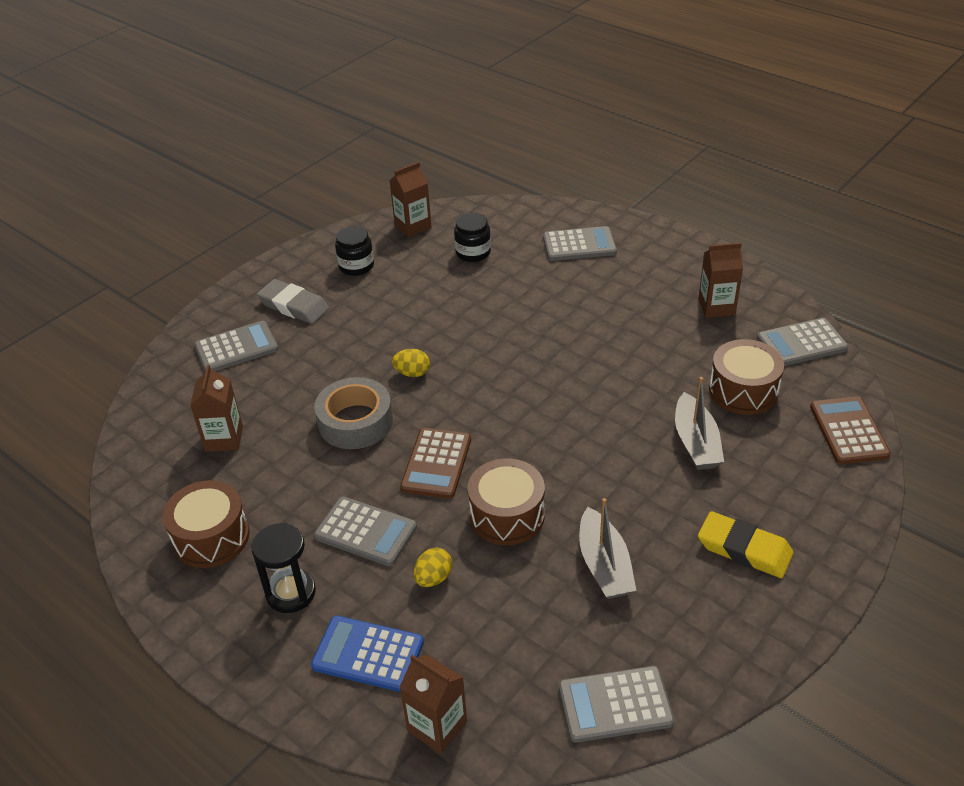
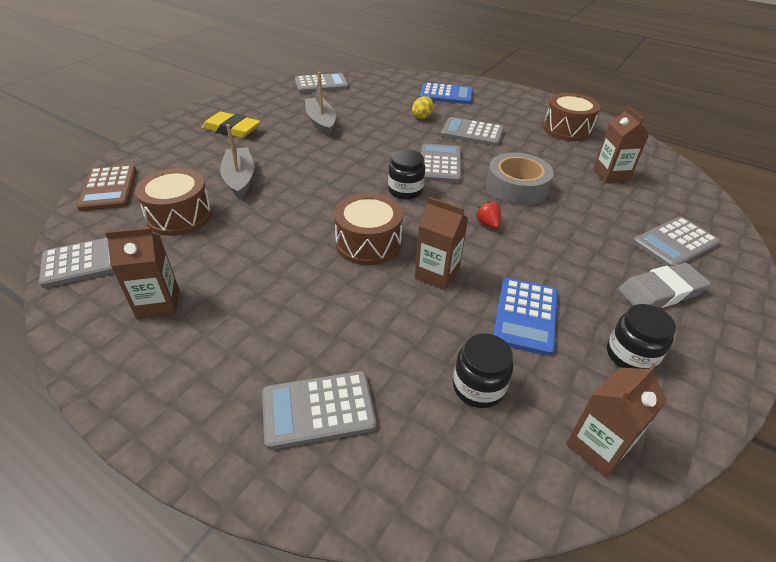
camera: 170 degrees right, 0 degrees up
(291, 593) = (500, 111): black hourglass -> none
(294, 306) = (660, 292): grey eraser -> grey eraser turned 45 degrees counterclockwise
(412, 373) = (488, 224): yellow egg -> red strawberry
(419, 291) = (525, 316): none -> blue calculator
(436, 464) = (440, 164): brown calculator -> grey calculator
(437, 726) = (404, 79): brown carton -> brown carton (437, 274)
(491, 420) = (405, 190): none -> black jar
(507, 515) = (383, 141): brown drum -> brown drum (368, 243)

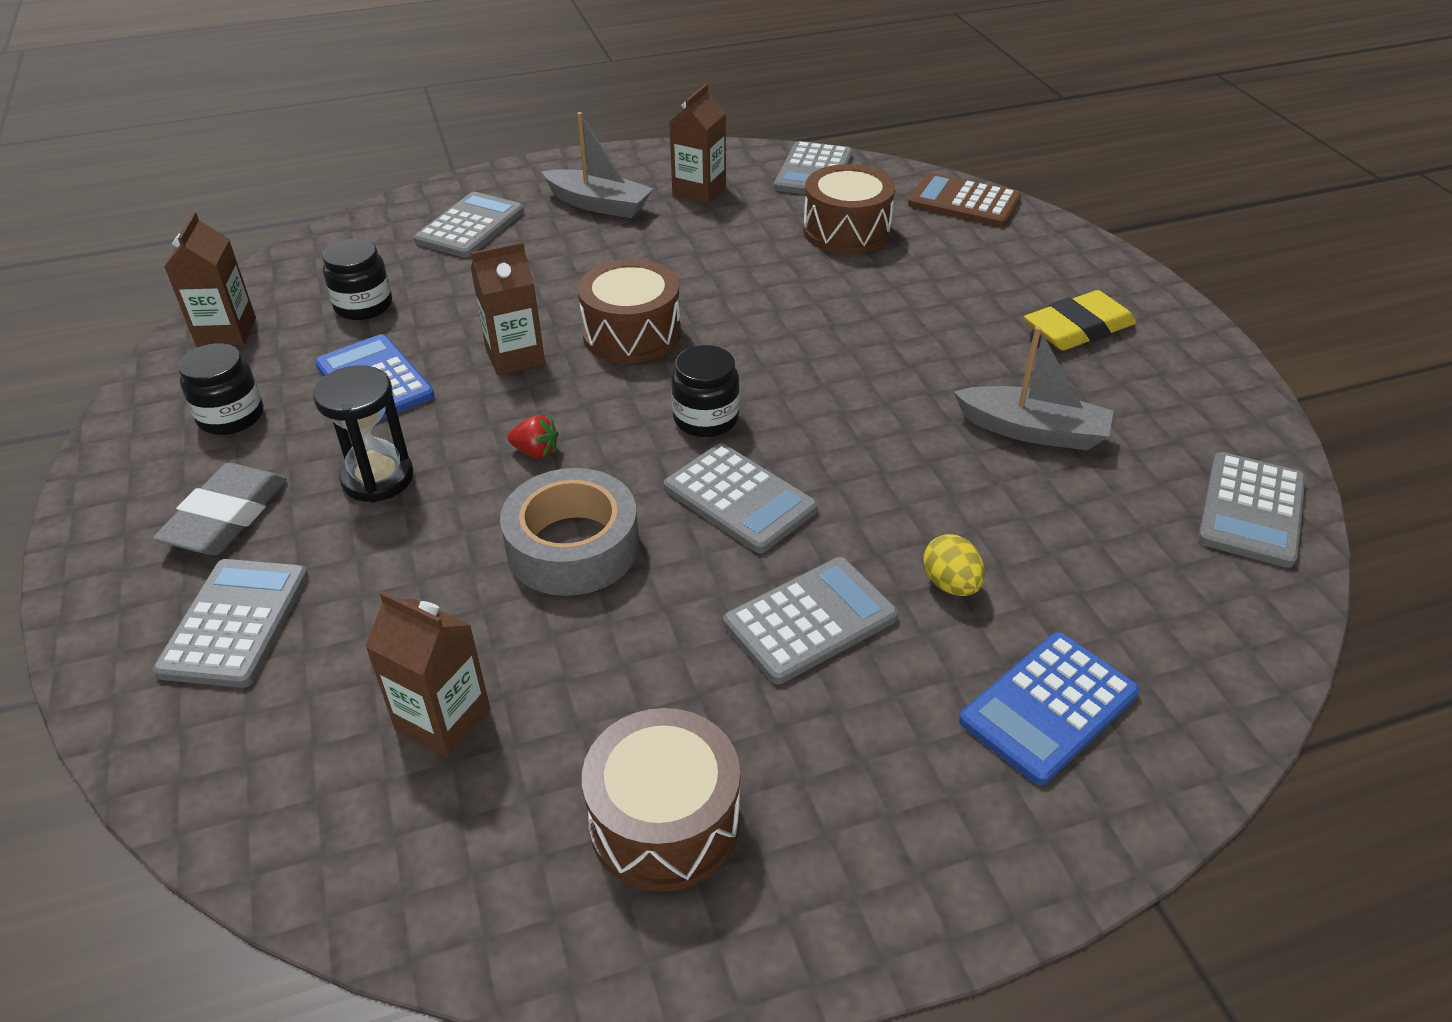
camera: 130 degrees right, 0 degrees up
(239, 179) = (896, 291): grey boat -> grey boat (599, 204)
(570, 260) = (378, 478): none -> black hourglass

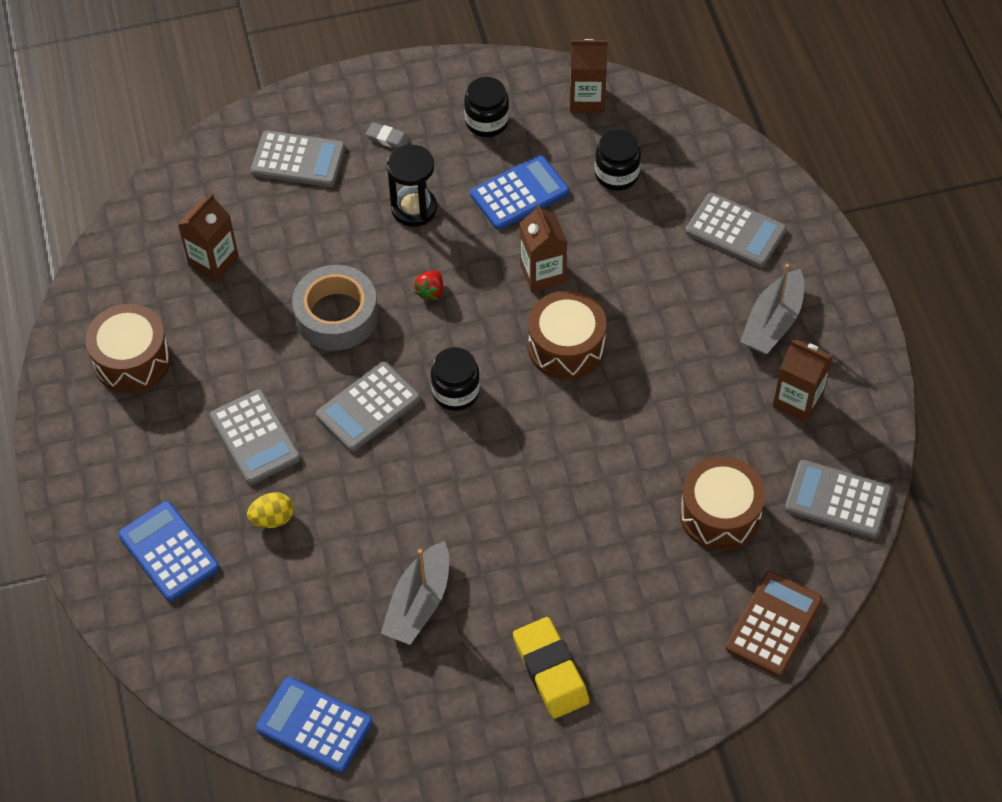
camera: 95 degrees right, 15 degrees up
(226, 516) = (388, 138): grey eraser -> grey eraser, size x0.50
(1251, 510) = (314, 725): grey calculator -> blue calculator

